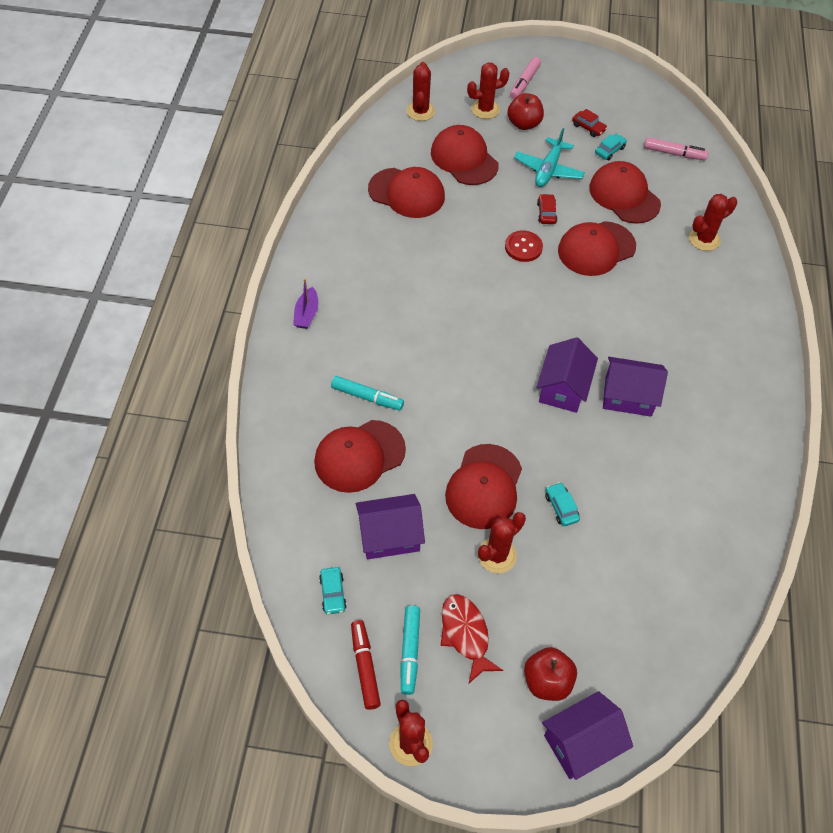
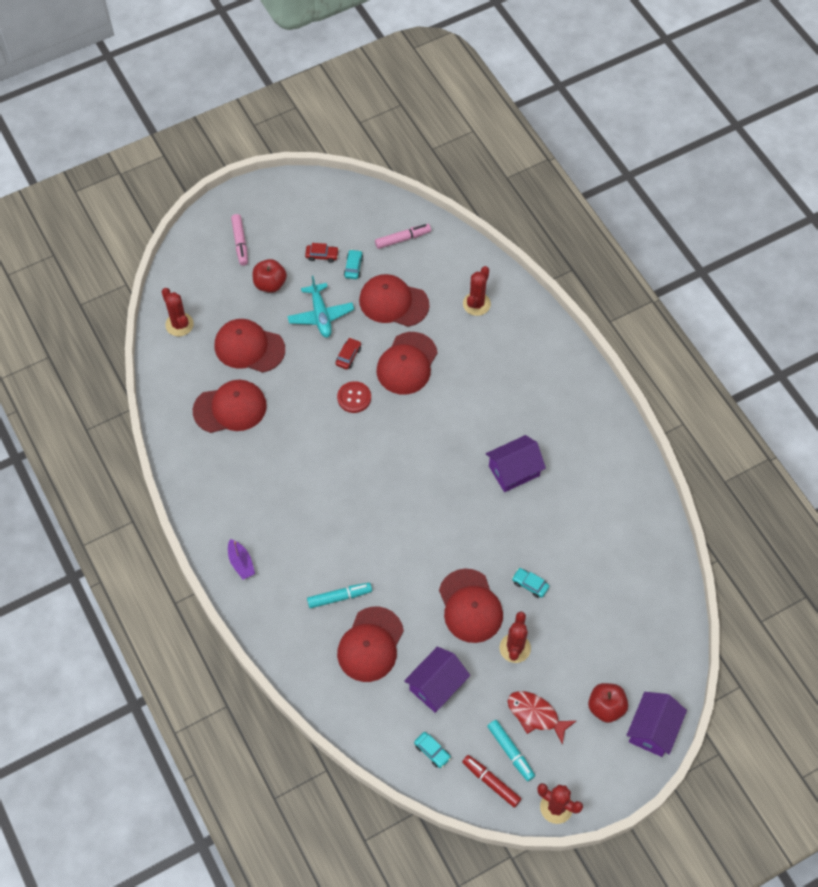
camera: 35 degrees left, 5 degrees up
(485, 109) = (229, 289): red cactus -> none
(546, 213) = (348, 356): red car -> red car turned 60 degrees clockwise
(563, 388) = (466, 495): purple house -> none

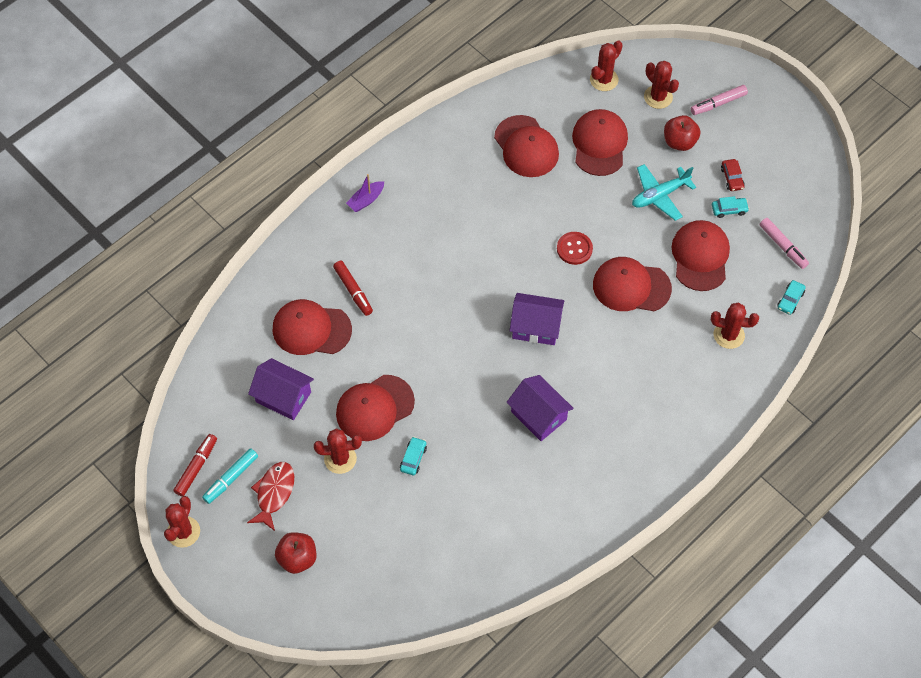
camera: 75 degrees right, 0 degrees up
(215, 287) = (658, 97): none -> red cactus
(339, 597) = (353, 291): turquoise marker -> red marker
(348, 356) = (621, 232): red car -> none
(432, 751) = (216, 408): turquoise car -> turquoise car (790, 300)
(653, 730) = (284, 609): purple house -> purple house (536, 327)

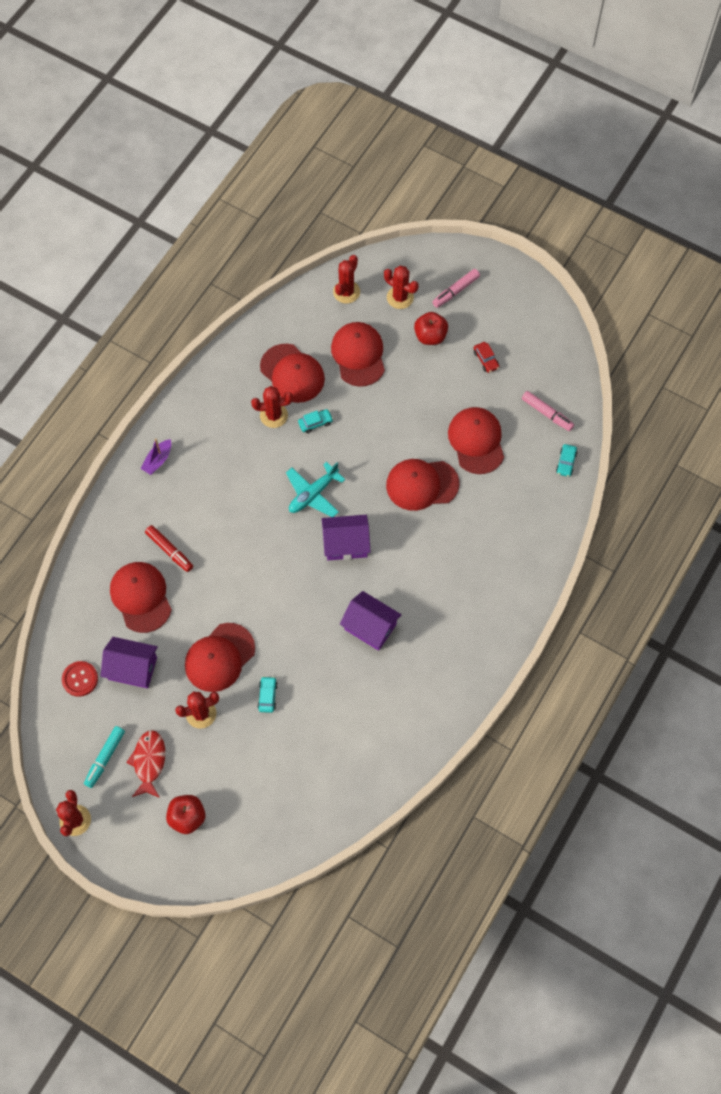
camera: 15 degrees left, 5 degrees up
(196, 467) = (70, 756): red marker -> none
(311, 329) = (141, 597): red cap -> red cap turned 75 degrees clockwise
(574, 249) = (361, 461): red button -> red button (80, 679)
(660, 195) = (425, 391): turquoise plane -> turquoise plane (313, 494)
(729, 209) = (491, 390): turquoise car -> turquoise car (315, 423)
(729, 335) = (520, 509): red cactus -> red cactus (274, 415)

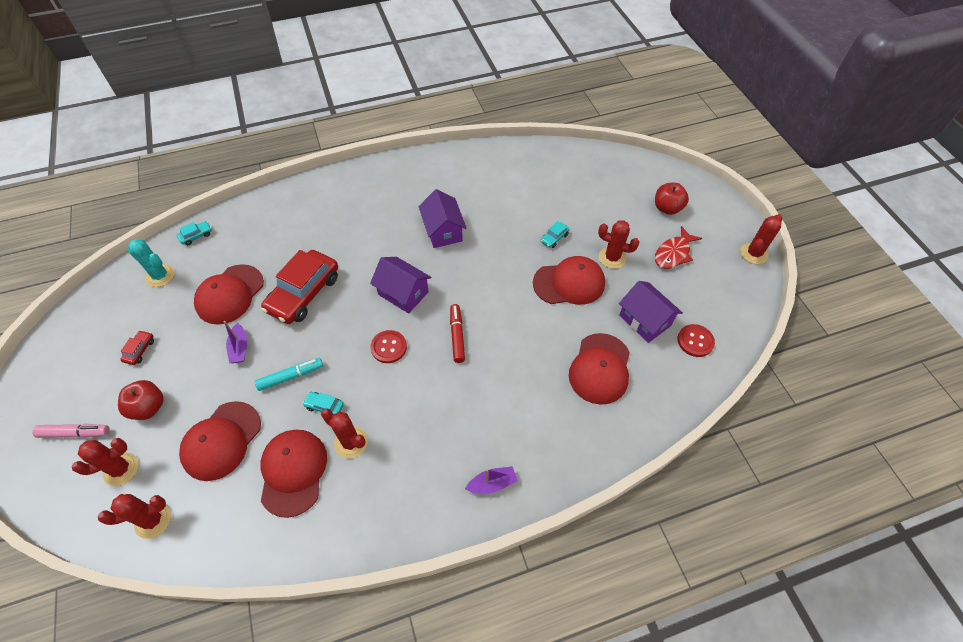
camera: 140 degrees left, 10 degrees down
(105, 758) = (707, 276): turquoise marker -> turquoise marker (291, 376)
(169, 550) = (546, 389): red marker -> red marker (457, 336)
(313, 494) = (389, 347): turquoise plane -> red button
(400, 297) = (121, 469): red cactus -> red cactus turned 75 degrees clockwise
(419, 413) = (240, 348): none -> purple boat
(422, 484) = (304, 293): red cap -> red car
(547, 413) = (160, 276): pink marker -> turquoise cactus

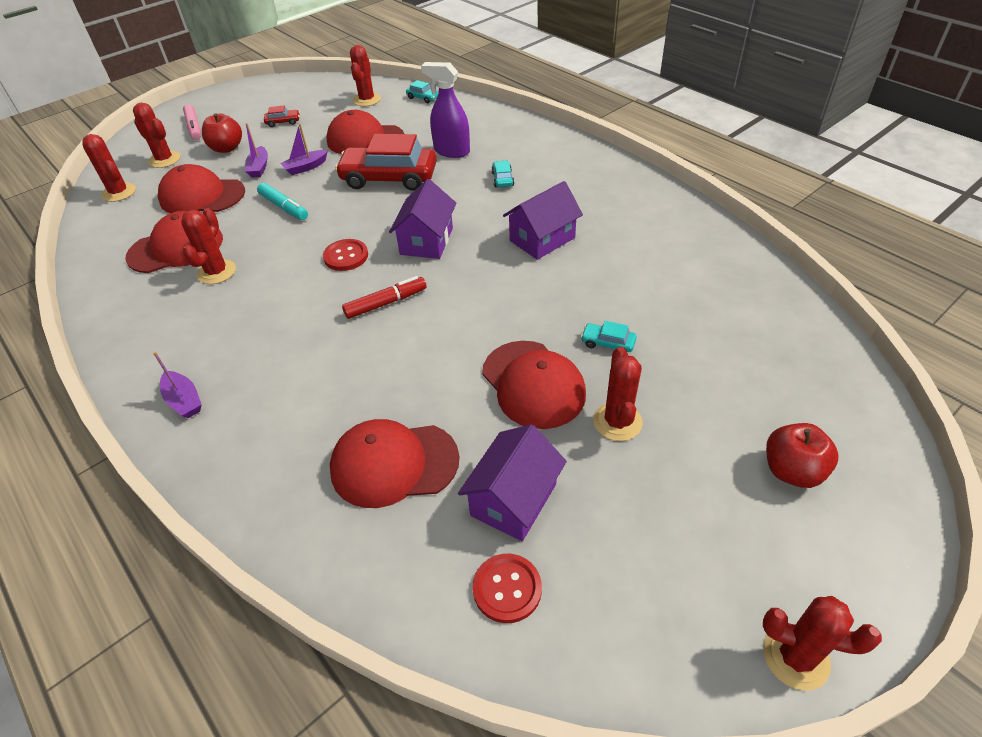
camera: 70 degrees right, 10 degrees down
(160, 276) = (367, 100): turquoise cactus -> red cactus
(209, 385) = (259, 168): none -> purple boat
(298, 243) = (451, 151): none -> purple spray bottle
(324, 406) = (255, 240): turquoise car -> turquoise car (502, 179)
(673, 253) = (688, 507): red fish -> none

